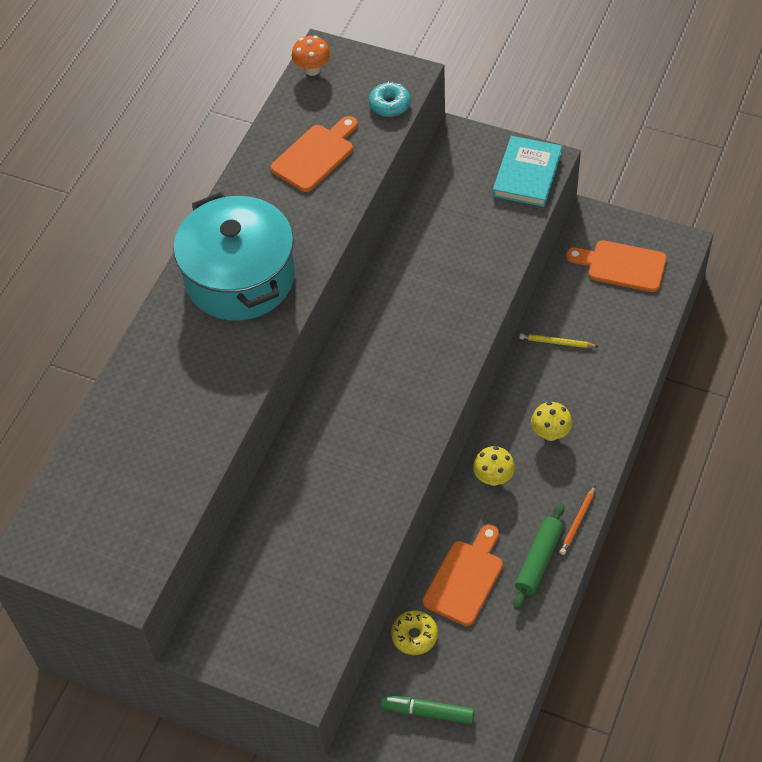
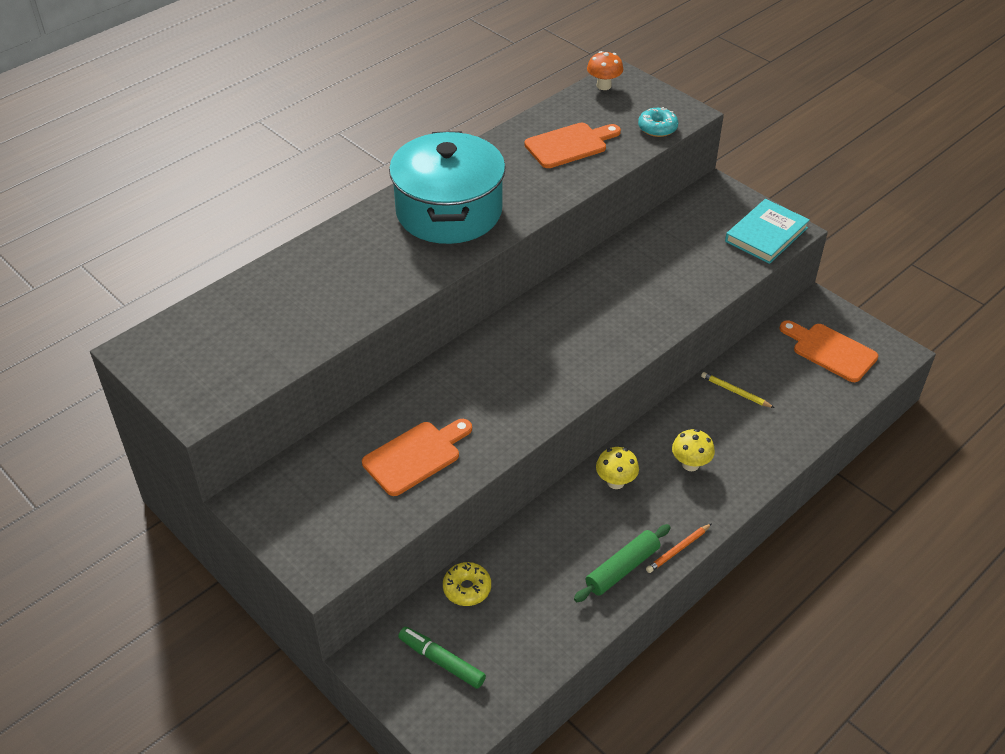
camera: 20 degrees right, 10 degrees down
(465, 578) = (542, 557): orange cutting board -> orange cutting board (415, 456)

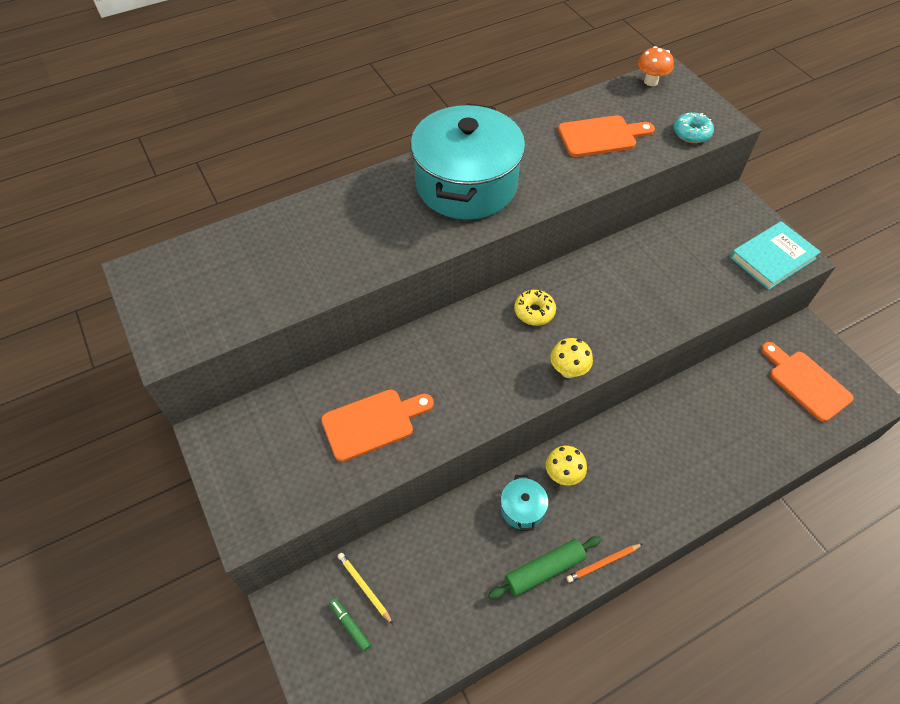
camera: 15 degrees right, 10 degrees up
(441, 661) = (350, 625): green marker -> green marker, size x0.64
(467, 588) = (395, 553): yellow donut -> yellow donut (534, 312)
(584, 521) = (522, 509): none -> turquoise pot
(690, 464) = (639, 473): yellow mushroom -> yellow mushroom (568, 370)
(735, 392) = (701, 406): yellow pencil -> yellow pencil (364, 587)

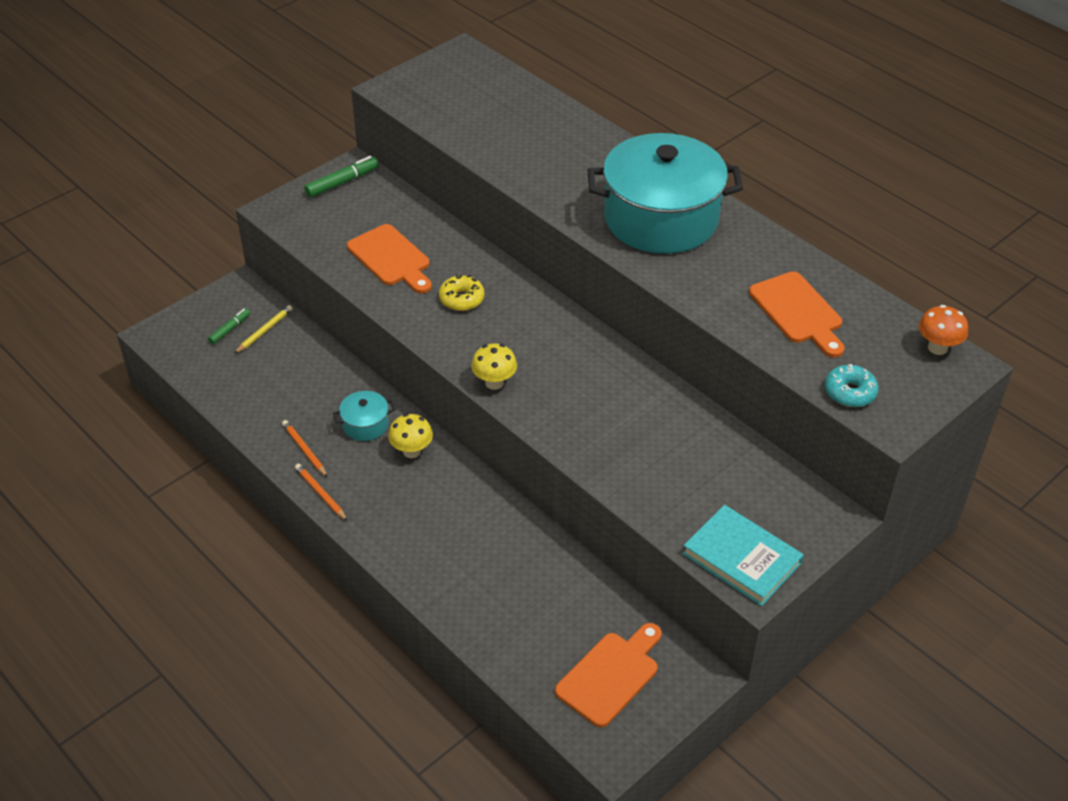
camera: 75 degrees right, 10 degrees down
(229, 449) = (342, 182): none -> green marker
(534, 312) = (564, 347): yellow donut -> yellow donut (461, 299)
(544, 570) = (304, 450): green rolling pin -> orange pencil

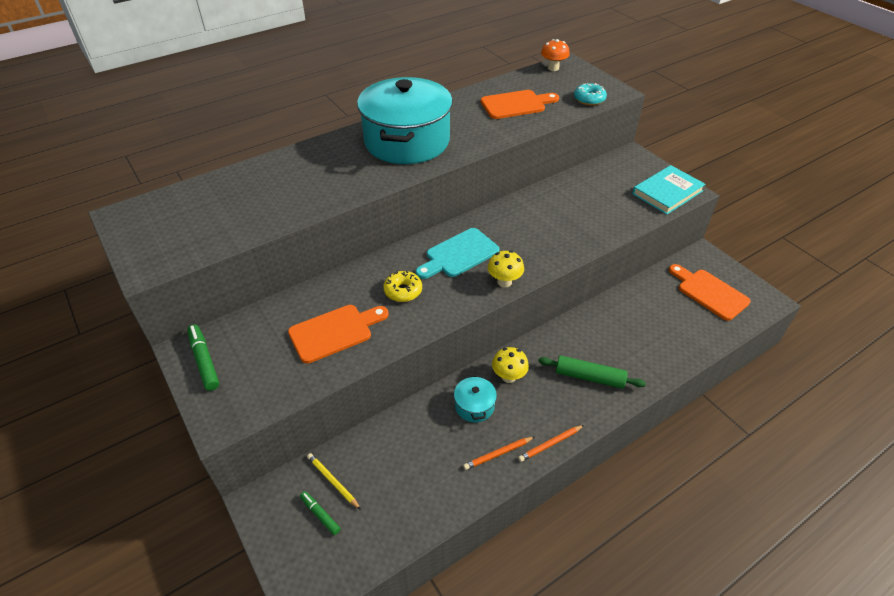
camera: 80 degrees left, 0 degrees up
(422, 528) = (589, 377): none -> green rolling pin
(535, 338) = (459, 254): none -> turquoise cutting board

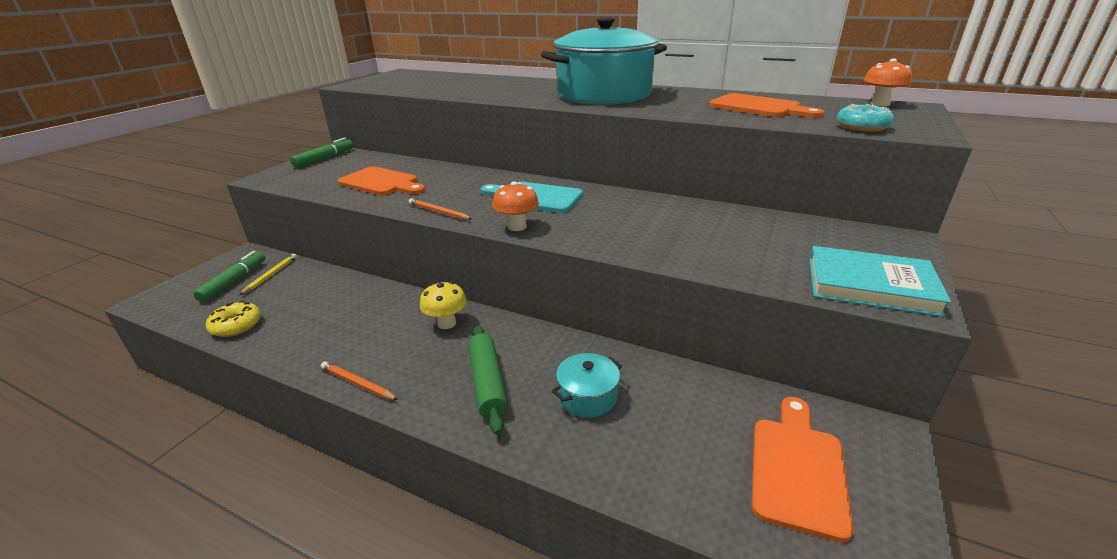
camera: 60 degrees right, 15 degrees down
(320, 514) = (234, 281): green marker -> green marker, size x1.57
(403, 291) = (455, 190): yellow donut -> yellow donut (236, 326)
(474, 406) = (391, 315): turquoise pot -> turquoise pot (587, 397)
(498, 454) = (329, 350): orange pencil -> orange pencil (438, 212)
(504, 282) = (517, 227): yellow mushroom -> orange mushroom

